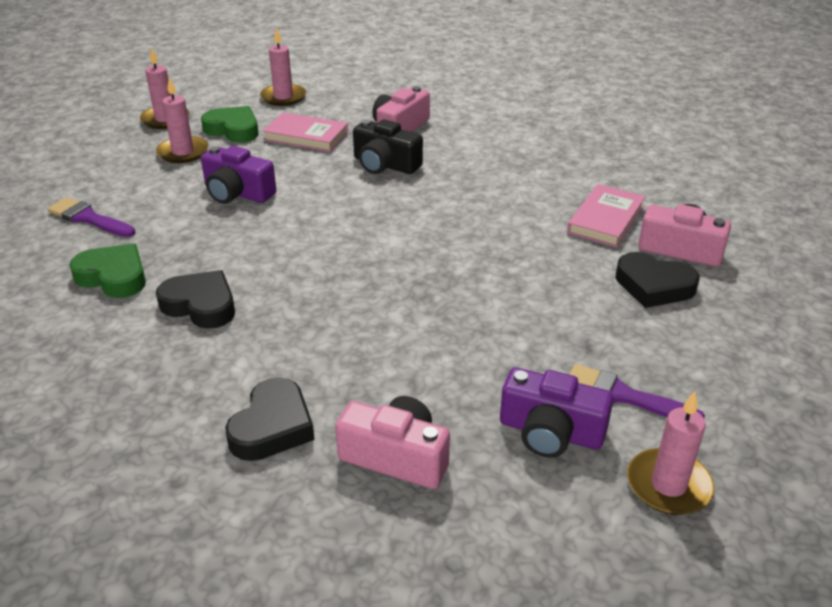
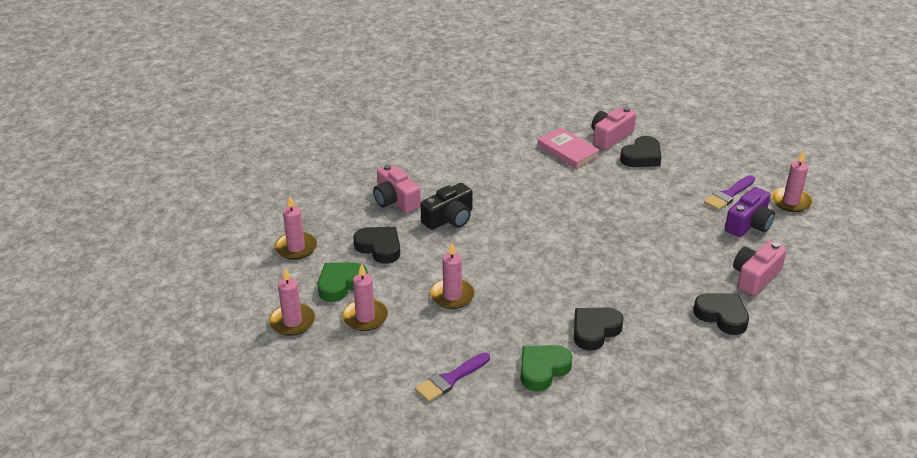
camera: 70 degrees left, 0 degrees up
(237, 193) = (452, 296): purple camera -> pink candle
(306, 136) = (379, 247): pink book -> black heart

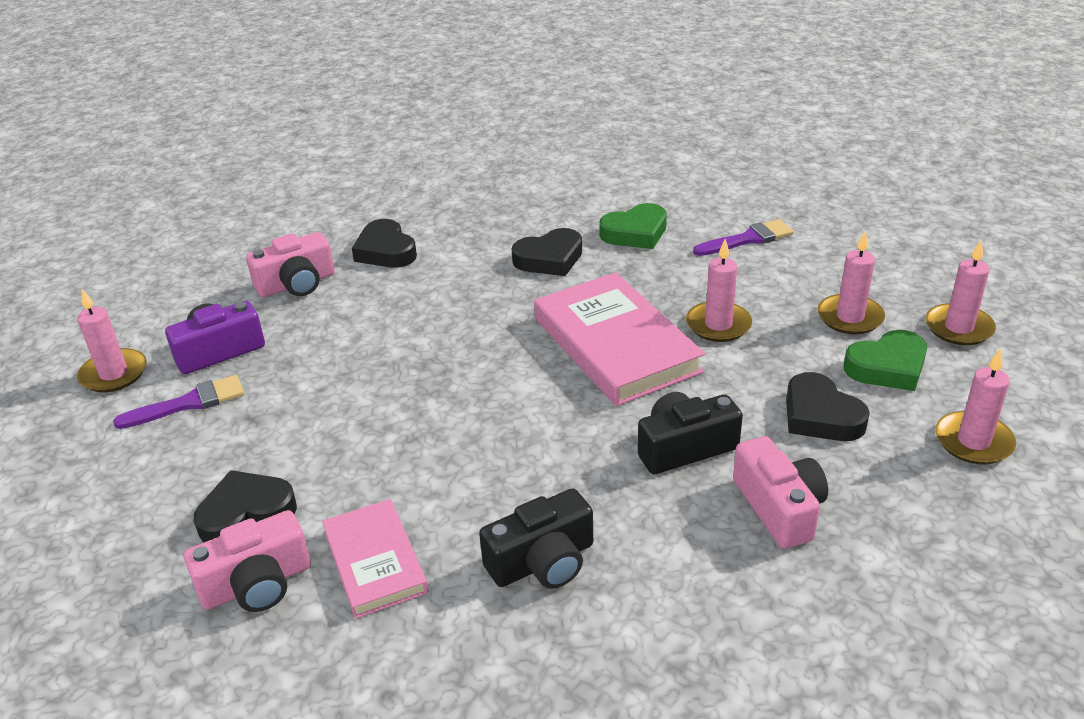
camera: 160 degrees left, 0 degrees up
(496, 163) = (542, 561): none -> black camera
(512, 270) = (616, 345): none -> pink book

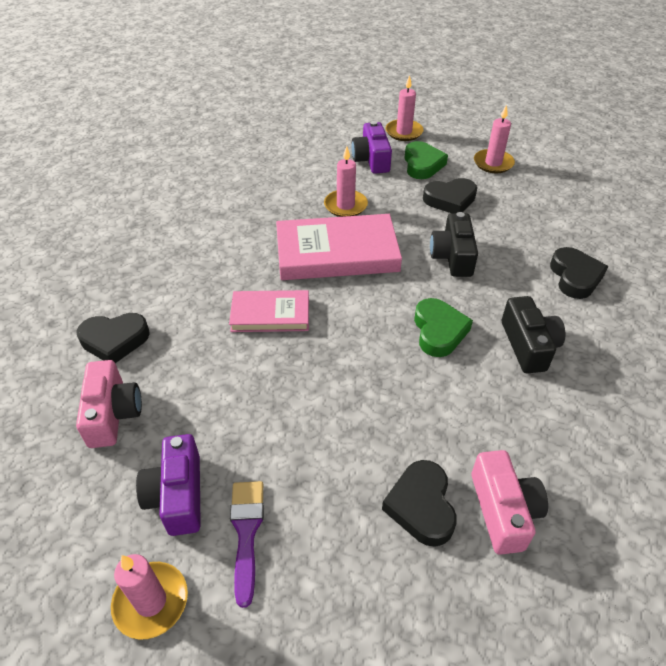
camera: 70 degrees left, 10 degrees up
(375, 562) = (502, 431): pink book -> pink book (270, 314)
(549, 259) = (211, 252): black heart -> black heart (575, 277)
(635, 233) = (215, 205): green heart -> green heart (439, 331)
(748, 239) = (265, 165): purple brush -> none
(779, 508) = (516, 240): pink camera -> none
(850, 317) = (371, 159): pink candle -> purple camera

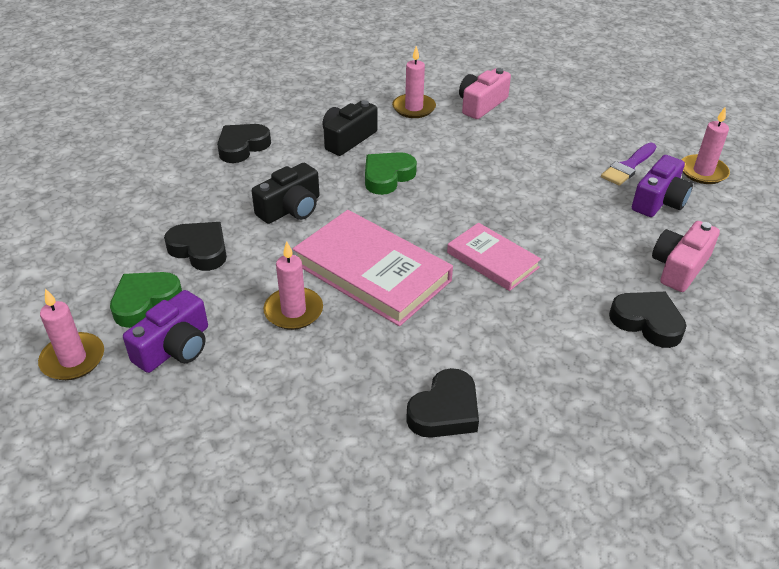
camera: 135 degrees left, 5 degrees down
(421, 506) = (520, 126): black heart -> black heart (445, 410)
(493, 163) = (90, 254): pink candle -> pink candle (414, 108)

